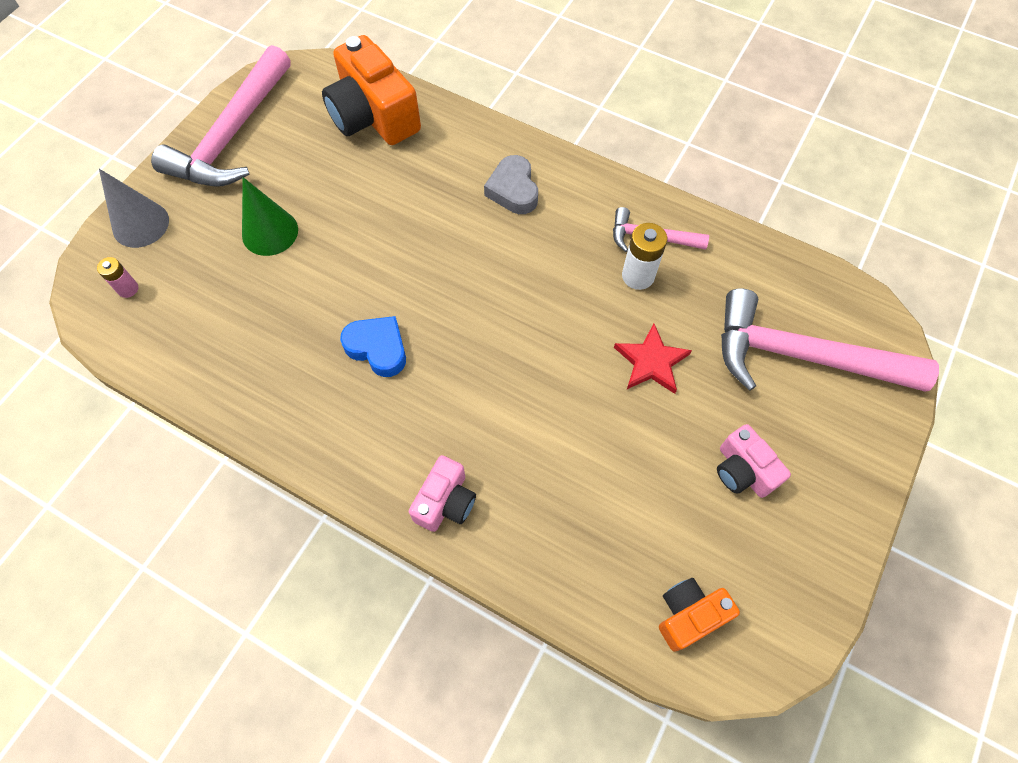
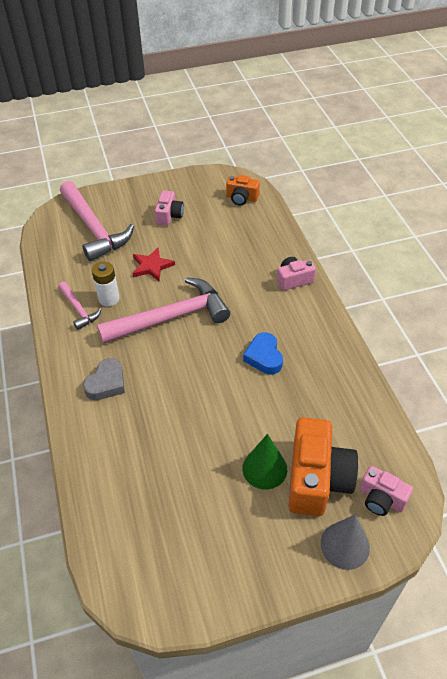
camera: 135 degrees left, 15 degrees down
(128, 289) = (381, 499): pink battery -> pink camera
(232, 135) = (227, 574): pink hammer -> pink hammer (171, 317)
(373, 116) = (122, 504): orange camera -> orange camera (317, 479)

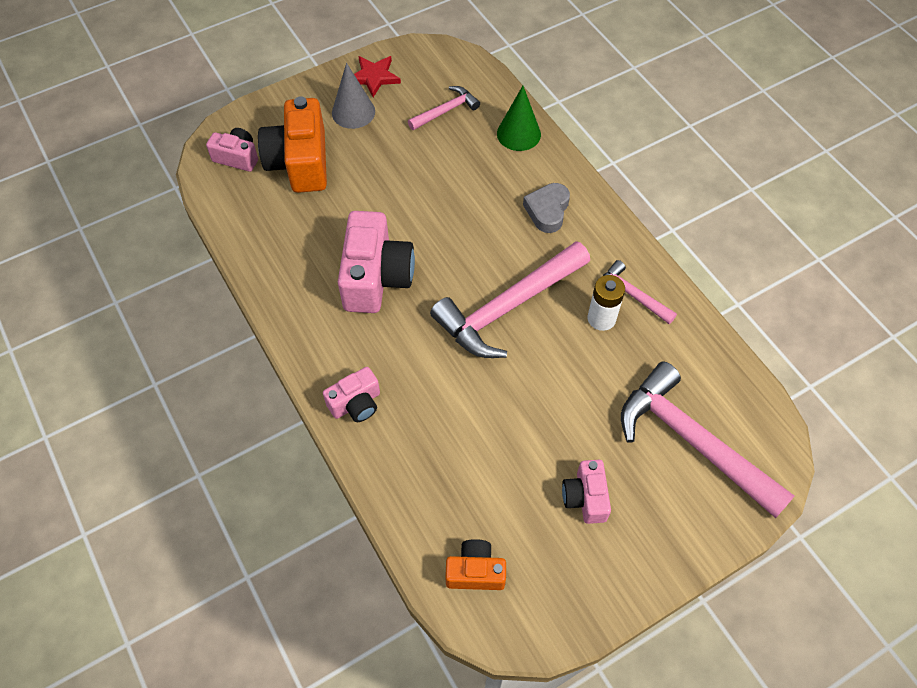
camera: 165 degrees right, 10 degrees up
(152, 266) = (568, 385): red star -> red star (374, 77)
(155, 510) = (446, 111): none -> pink hammer
(264, 357) = (376, 277): blue heart -> pink camera
(264, 468) = (352, 161): green cone -> green cone (518, 134)
(345, 545) = (271, 117): grey cone -> grey cone (353, 112)

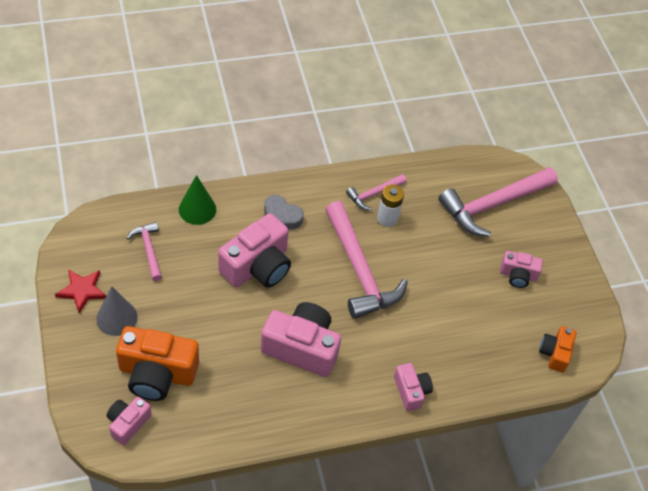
camera: 80 degrees left, 5 degrees down
(467, 207) = (257, 266): none -> pink camera

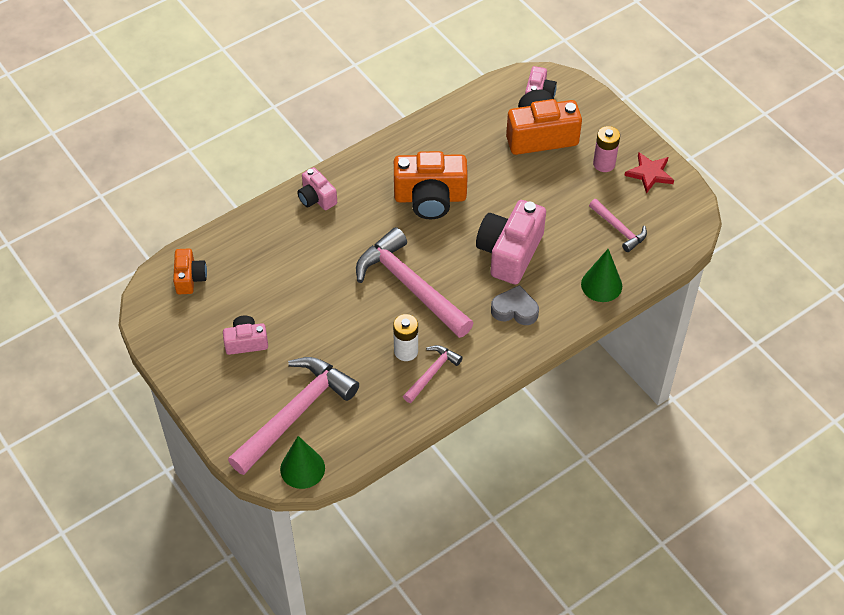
camera: 165 degrees right, 0 degrees up
(117, 318) = (604, 164): grey cone -> pink battery
(301, 348) = (430, 198): pink camera -> orange camera
(499, 166) = (302, 468): none -> green cone

